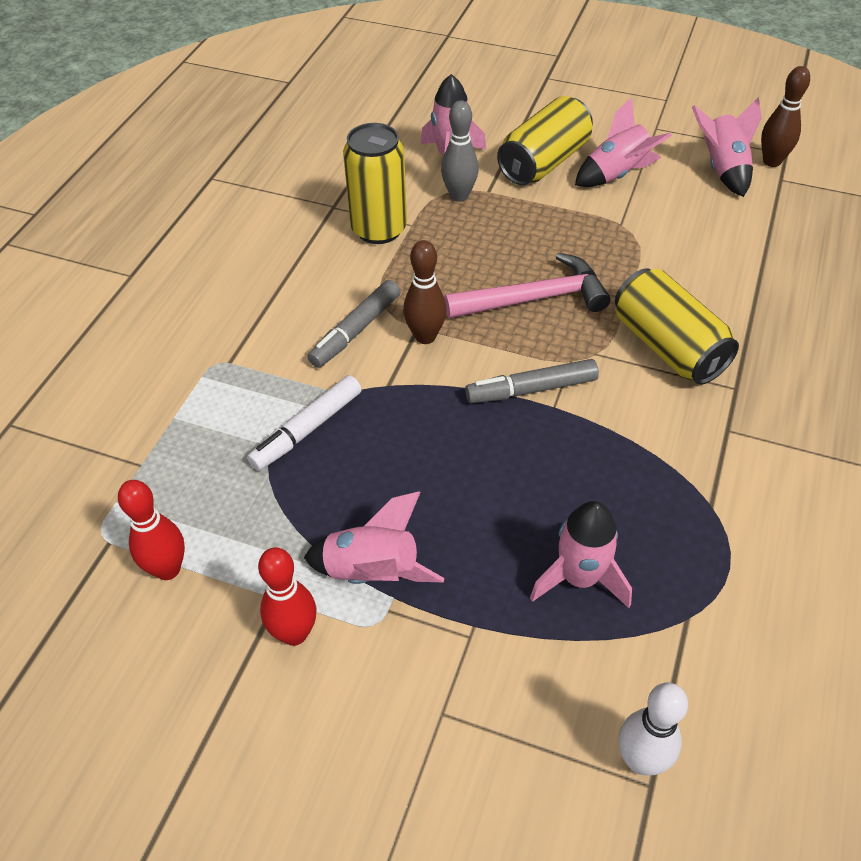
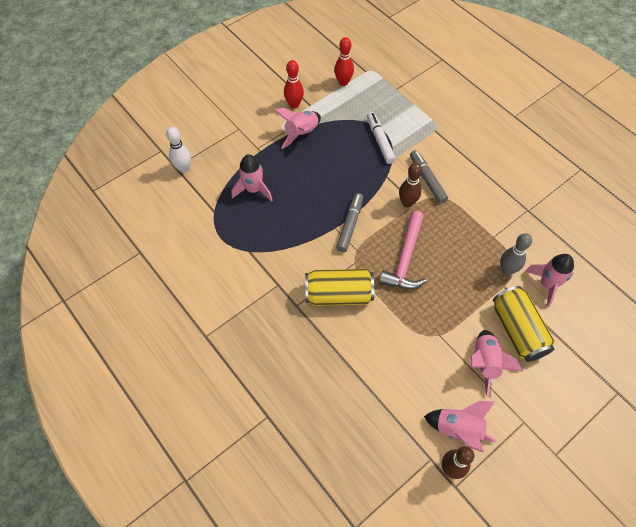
camera: 120 degrees right, 10 degrees up
(379, 229) = (497, 220): yellow can -> none

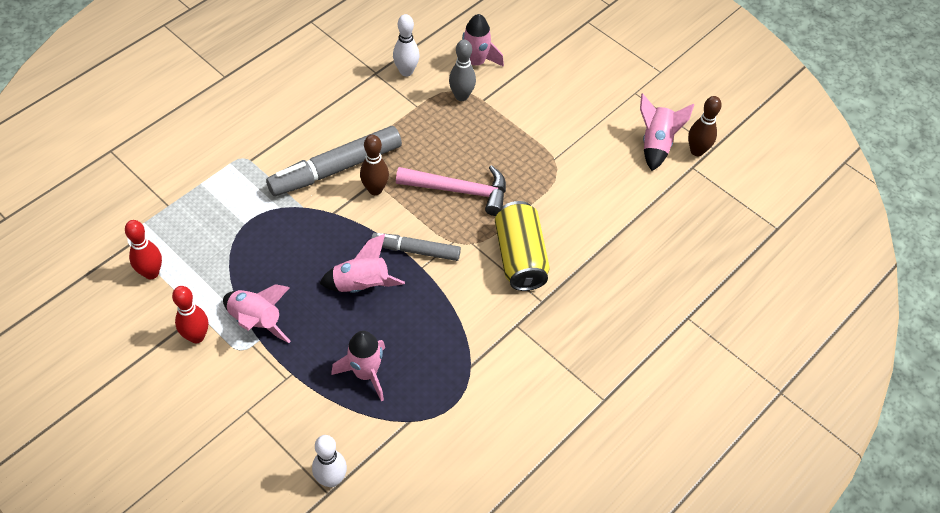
camera: 100 degrees left, 5 degrees down
(380, 141) = (270, 222): white marker -> none
(427, 179) = (336, 169): grey marker -> grey marker, size x1.65
(485, 363) = (579, 120): pink rocket -> pink rocket (361, 285)
(517, 330) = (536, 91): yellow can -> none
(531, 231) = (406, 71): none -> white bowling pin

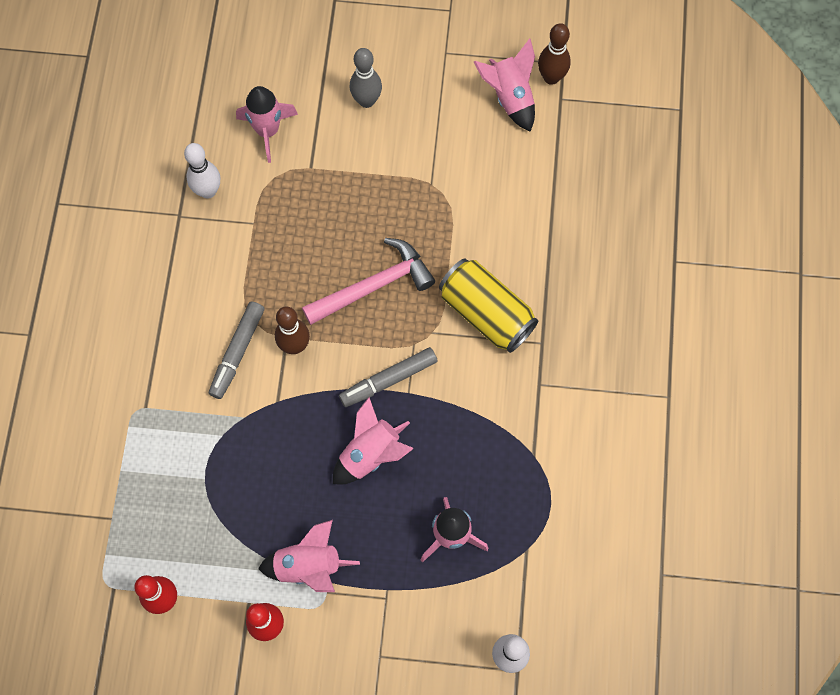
camera: 35 degrees left, 15 degrees up
(336, 169) = (237, 352): grey marker -> grey marker, size x0.61
(461, 96) = (286, 179): grey bowling pin -> grey bowling pin (366, 101)

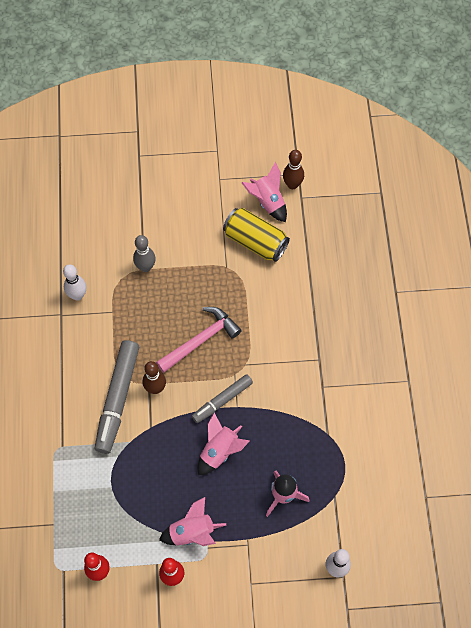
camera: 10 degrees left, 5 degrees down
(237, 352) = (118, 399): grey marker -> grey marker, size x1.65
(267, 131) = (110, 249): pink rocket -> none
(366, 101) = (173, 219): grey bowling pin -> grey bowling pin (145, 267)
(486, 313) = (279, 346): yellow can -> yellow can (255, 242)

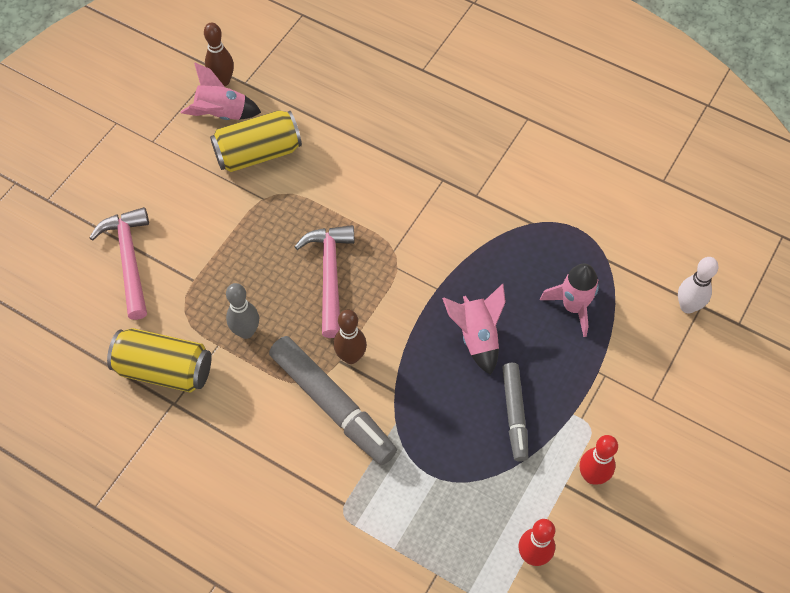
camera: 55 degrees left, 5 degrees down
(77, 295) = (164, 369): white bowling pin -> yellow can
(132, 226) = (129, 259): none -> pink hammer
(145, 267) = (193, 277): grey bowling pin -> grey bowling pin (246, 331)
(192, 532) = (553, 423): pink rocket -> none
(222, 401) = (419, 298): grey marker -> grey marker (514, 414)

